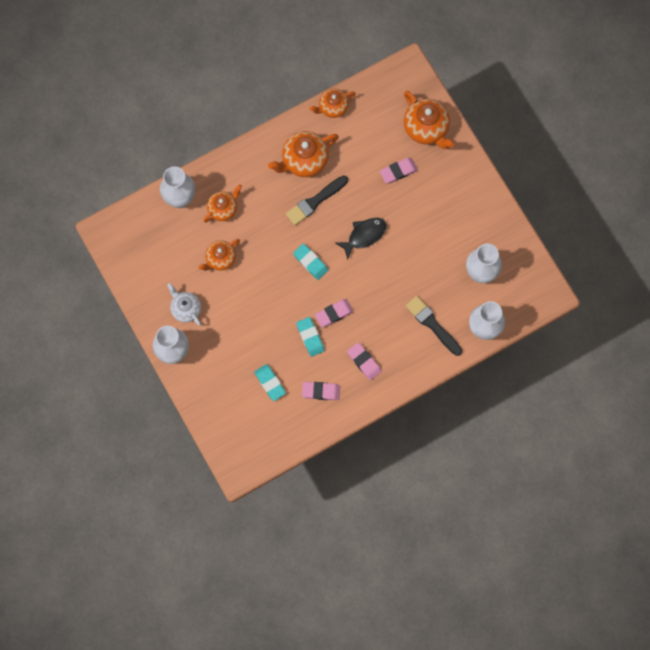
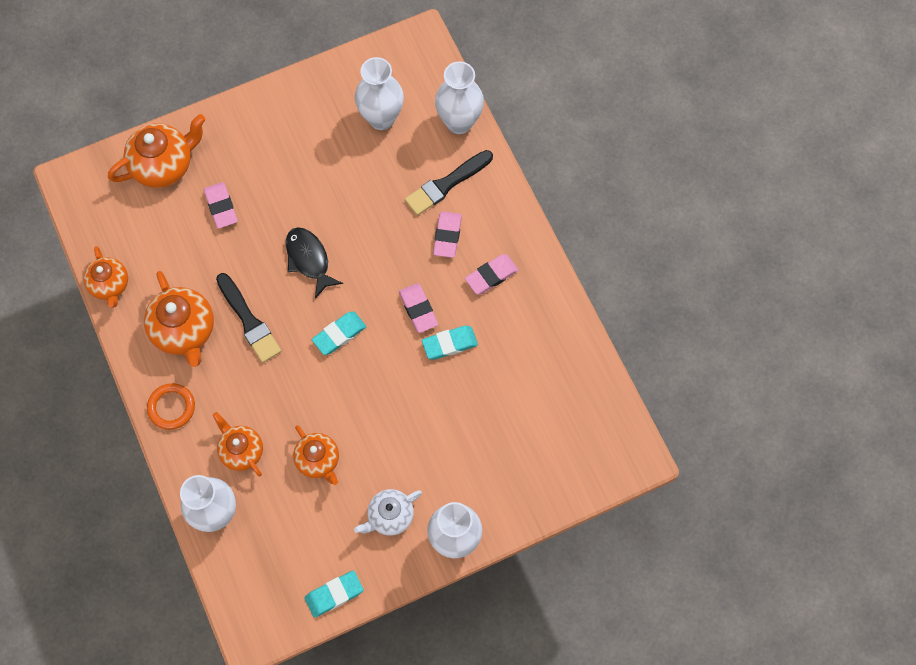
camera: 85 degrees left, 5 degrees down
(249, 160) = (171, 407): none -> orange ring
(270, 383) = (512, 404): turquoise eraser -> turquoise eraser (334, 594)
(321, 391) = (529, 336): pink eraser -> pink eraser (447, 236)

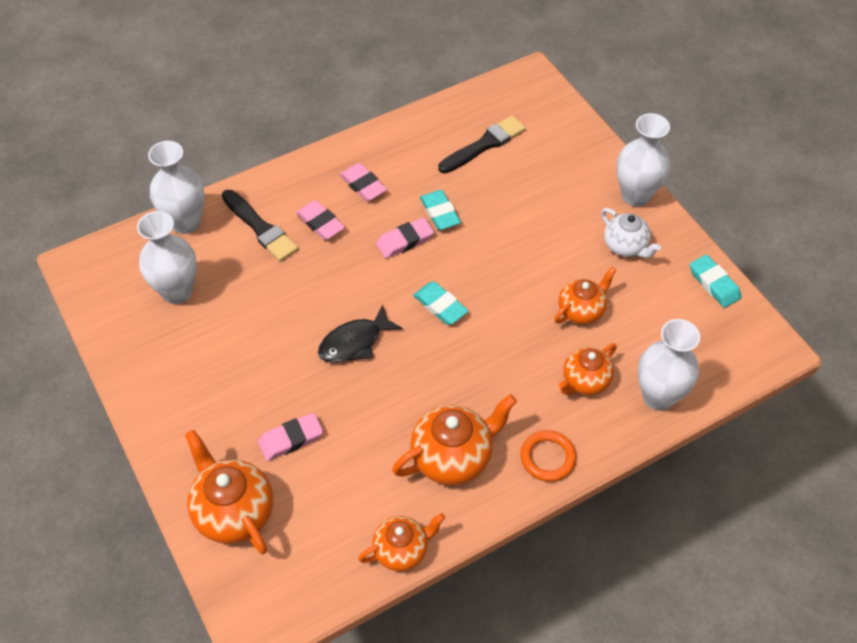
camera: 95 degrees left, 15 degrees down
(249, 321) = (433, 392): black brush -> black brush (484, 145)
(447, 236) = (320, 223): pink eraser -> pink eraser turned 45 degrees clockwise

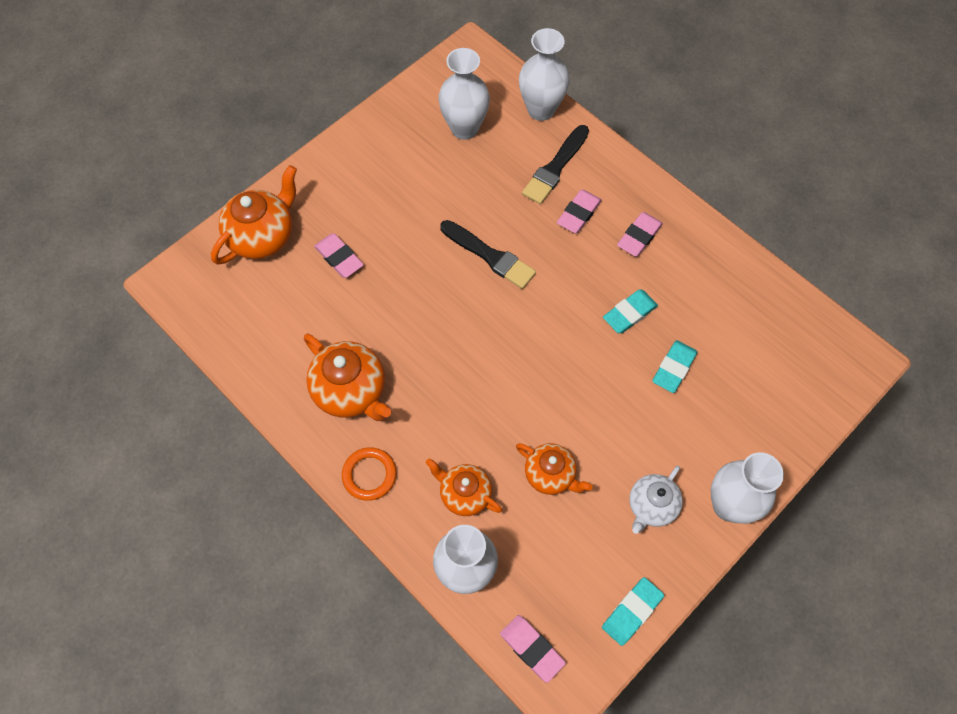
camera: 75 degrees right, 10 degrees up
(354, 342) = (451, 279): black fish -> none
(402, 550) = (252, 372): orange teapot -> none
(405, 241) = (583, 291): pink eraser -> pink eraser (532, 648)
(440, 306) = (515, 341): turquoise eraser -> turquoise eraser (674, 368)
(484, 145) = (739, 334): black brush -> black brush (490, 256)

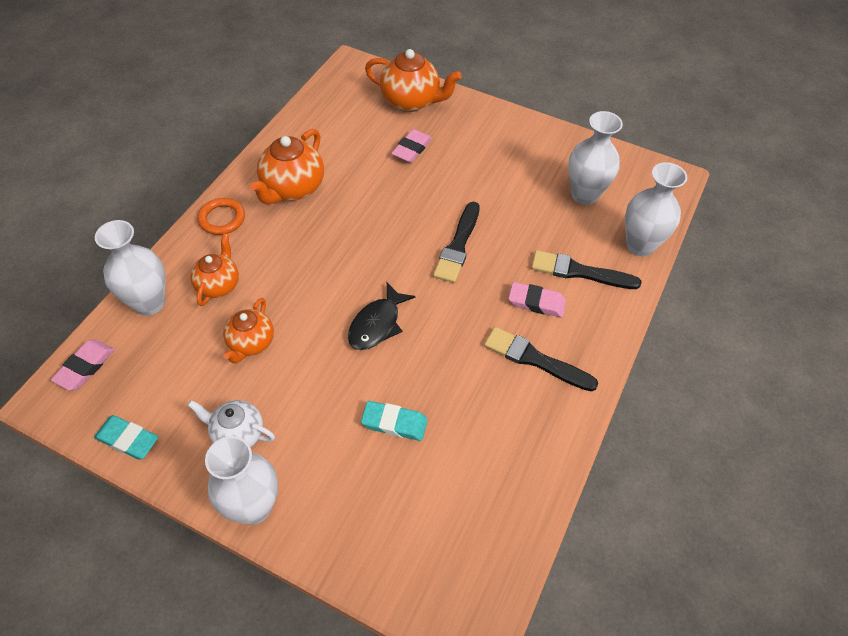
camera: 70 degrees right, 10 degrees down
(562, 354) = (377, 324): none -> black fish
(629, 313) = (442, 370): turquoise eraser -> none
(639, 237) = (535, 359): pink eraser -> black brush

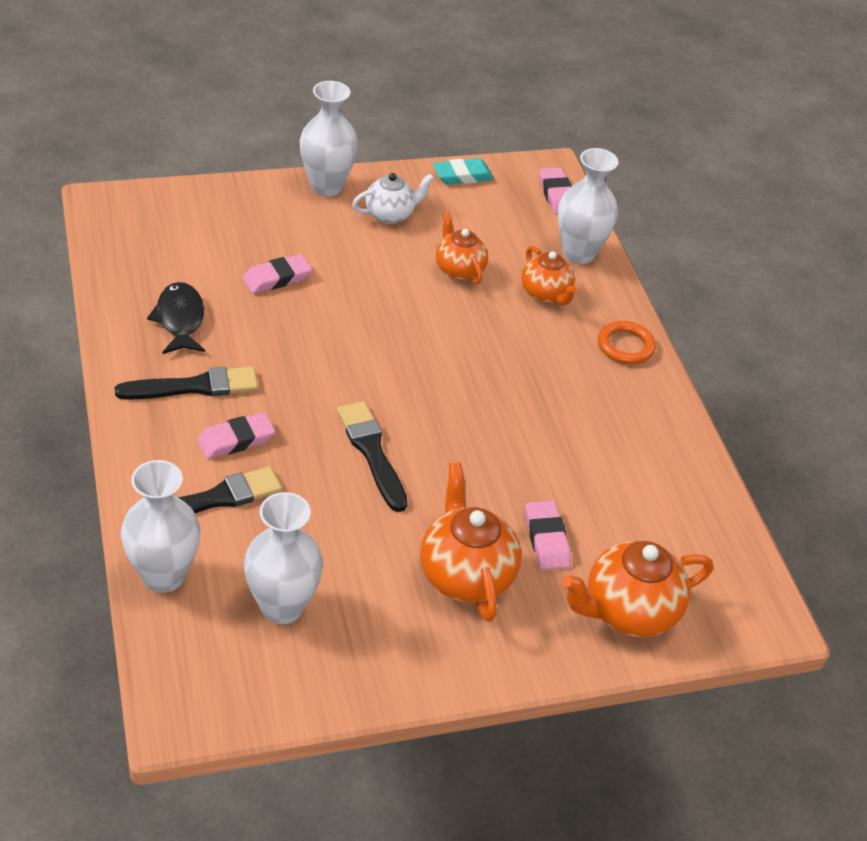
camera: 135 degrees right, 10 degrees down
(292, 188) = (606, 413): orange teapot -> orange teapot (465, 575)
(377, 324) = (371, 338): black fish -> black fish (180, 320)
(394, 423) = (277, 278): turquoise eraser -> pink eraser

